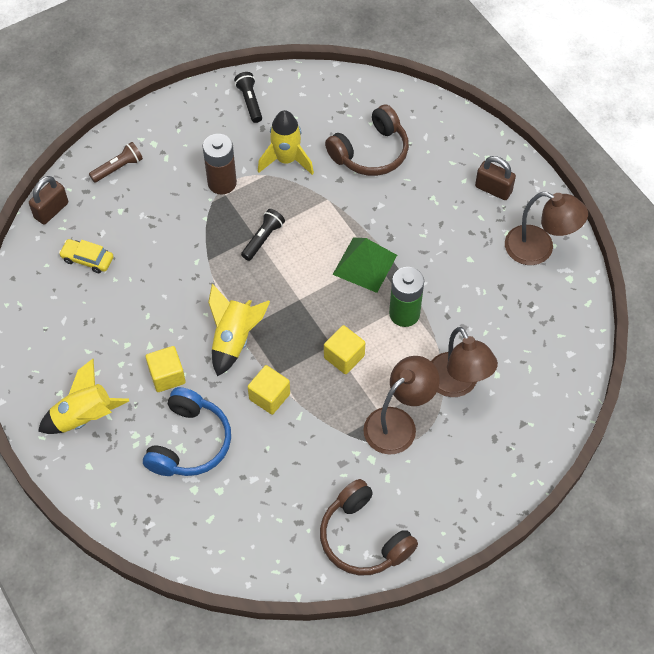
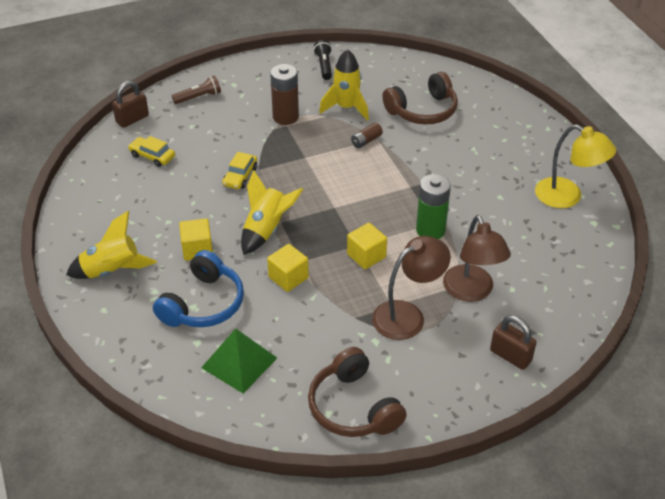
camera: 10 degrees right, 15 degrees down
(190, 272) = (240, 176): none -> yellow car
(263, 239) = (312, 160): black flashlight -> none
(316, 204) = (366, 141): none -> brown battery
(365, 264) = (401, 189): green pyramid -> green pyramid (239, 362)
(493, 189) = (530, 148): brown padlock -> brown padlock (510, 356)
(539, 249) = (567, 197): brown lamp -> yellow lamp

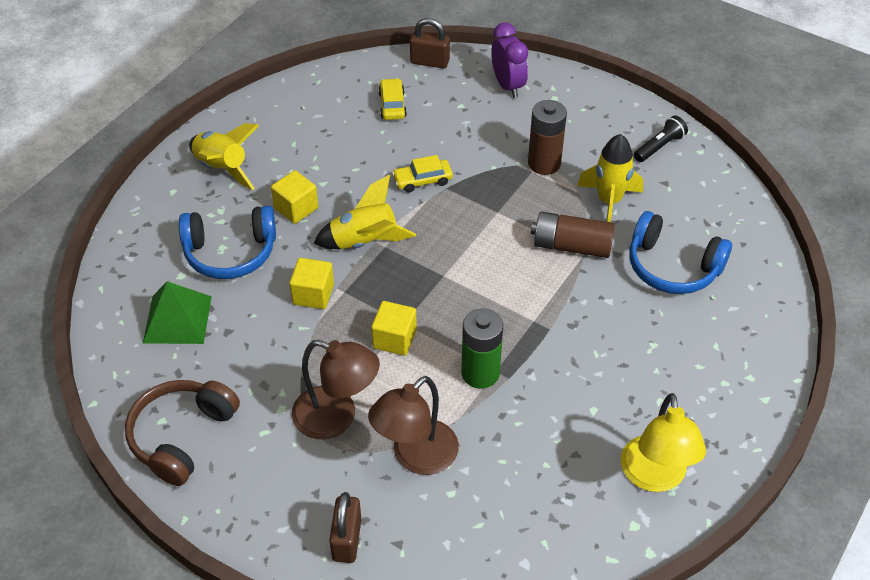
camera: 55 degrees right, 5 degrees up
(199, 97) = (508, 86): brown flashlight -> purple clock
(366, 141) = (571, 246): brown battery -> brown battery, size x1.86
(423, 110) = (672, 267): brown headphones -> blue headphones

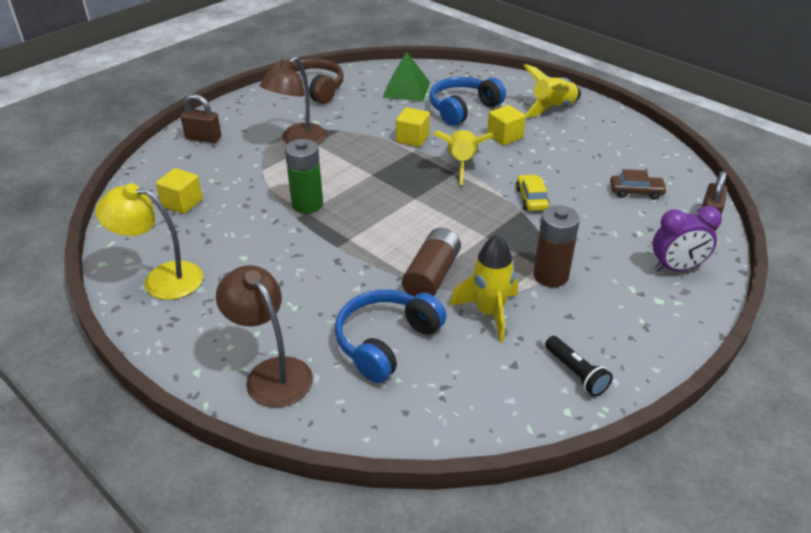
camera: 100 degrees right, 10 degrees down
(230, 252) = (463, 109): blue headphones -> blue headphones turned 45 degrees clockwise
(392, 105) = (636, 192): yellow car -> brown car
(394, 339) = (357, 169): yellow cube -> yellow cube (182, 203)
(416, 457) = (248, 168): brown lamp -> brown lamp (271, 373)

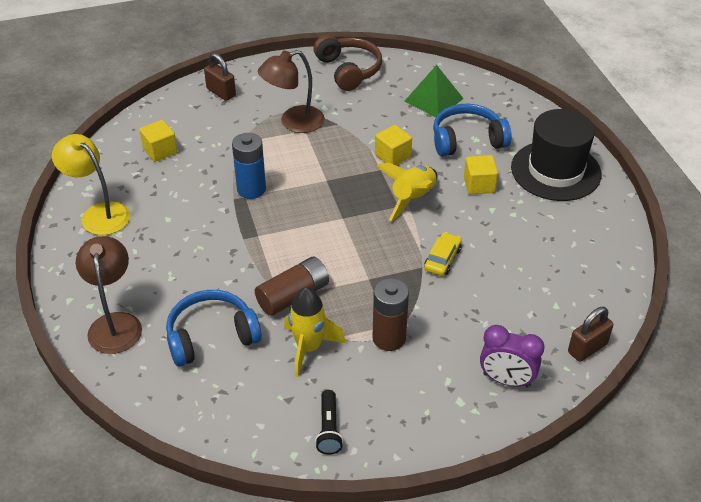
camera: 30 degrees right, 5 degrees up
(307, 204) = (251, 189): green battery -> blue battery
(552, 109) = (555, 171): yellow rocket -> black hat
(636, 192) = (547, 291): brown car -> none

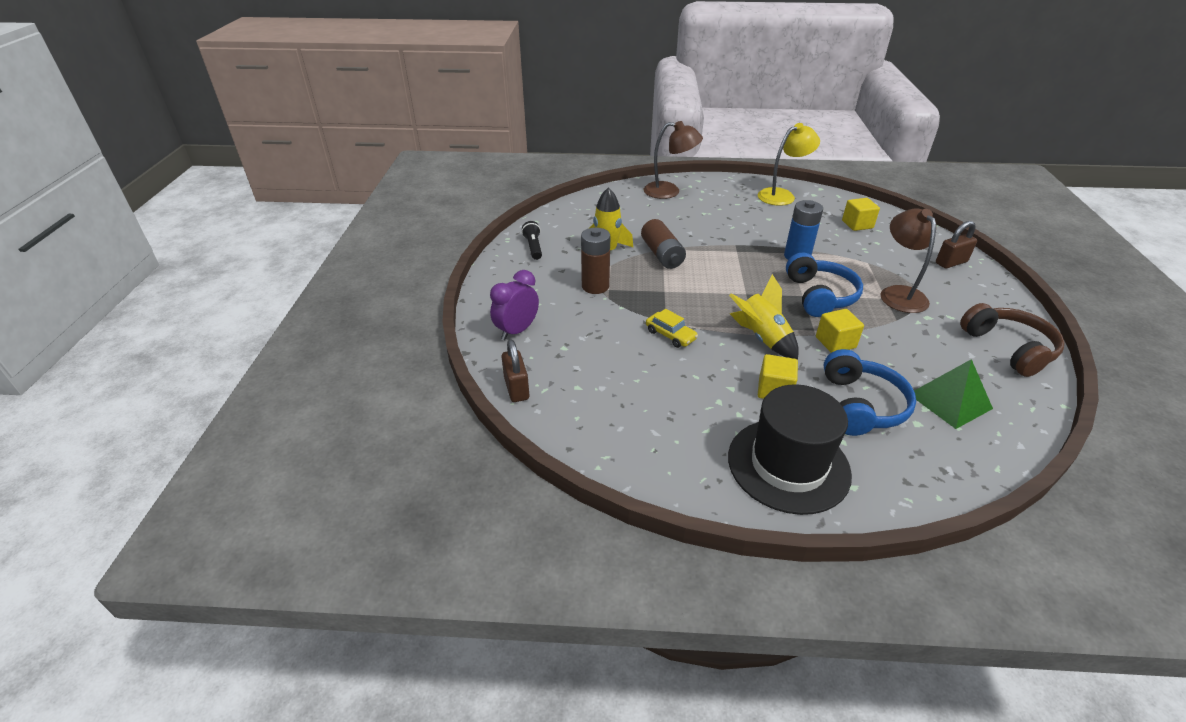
camera: 110 degrees right, 5 degrees down
(211, 336) = (639, 220): blue headphones -> blue headphones (819, 296)
(329, 429) = (533, 247): black flashlight -> black flashlight turned 60 degrees clockwise
(348, 70) = (1008, 348): brown headphones -> brown headphones turned 105 degrees counterclockwise

